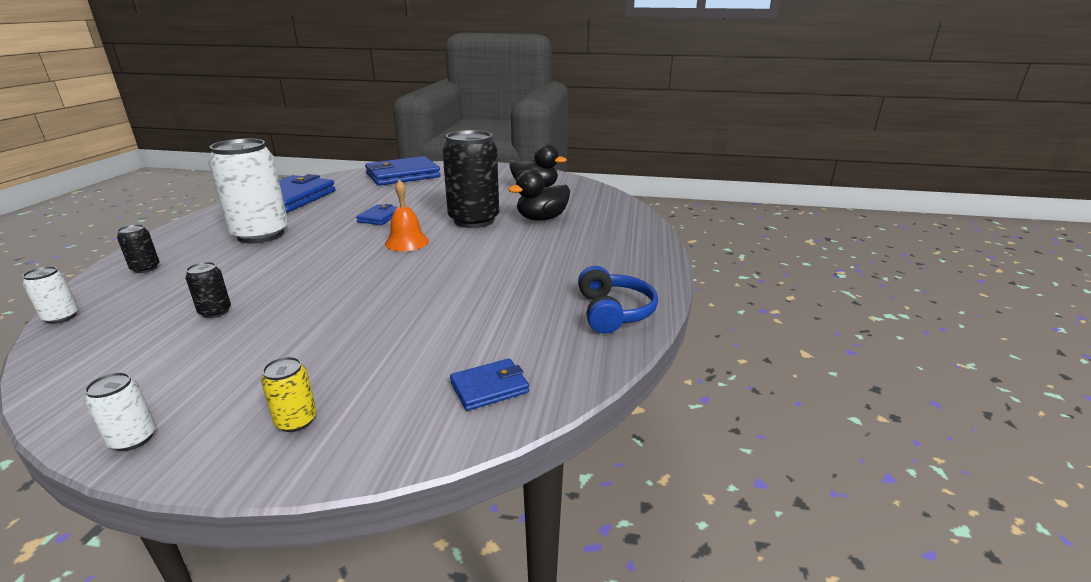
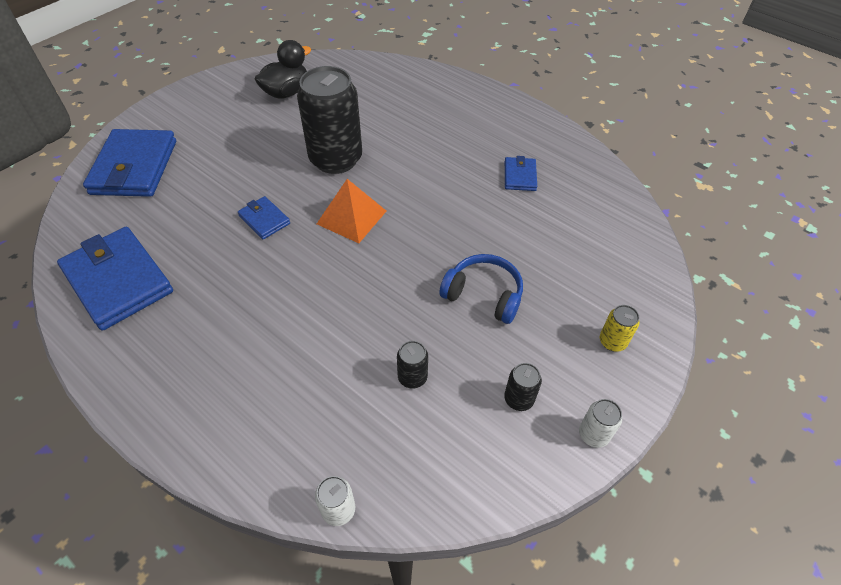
camera: 60 degrees left, 25 degrees up
(145, 268) = (251, 437): black can -> black can (518, 399)
(261, 235) = (229, 324): white can -> none
(407, 242) = (351, 217): orange bell -> orange pyramid
(489, 387) = (619, 241): blue wallet -> blue wallet (520, 176)
(541, 219) = (370, 119): black duck -> none
(613, 312) = (561, 152): blue headphones -> blue headphones (483, 295)

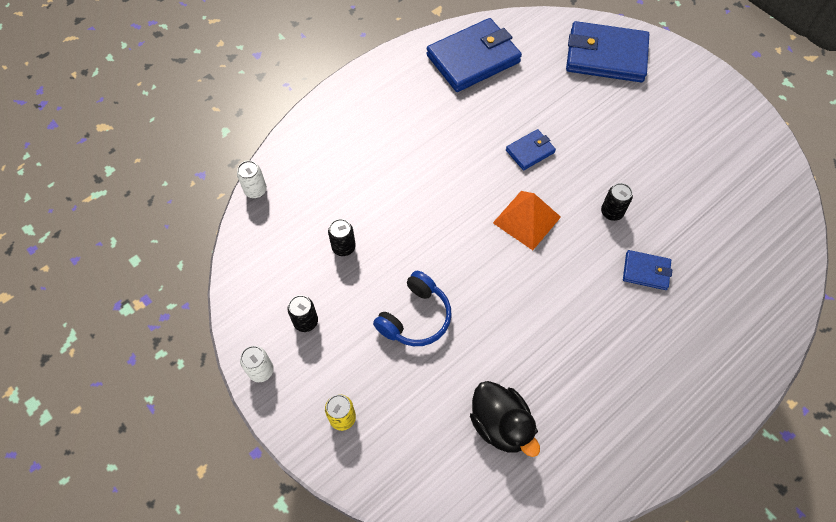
camera: 100 degrees right, 10 degrees up
(286, 92) = (727, 172): black duck -> black duck (501, 425)
(336, 159) = (611, 212): black can -> black can, size x0.42
(520, 176) = (576, 391): blue wallet -> blue wallet (646, 271)

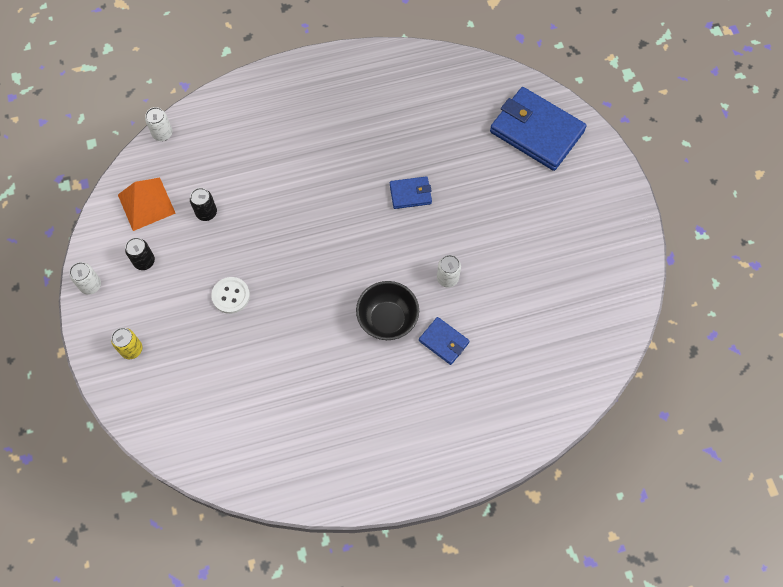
camera: 25 degrees right, 5 degrees up
(415, 317) = (231, 296): blue headphones -> white button
(473, 59) = (413, 86): blue wallet -> none
(501, 425) = (248, 410): black duck -> none
(526, 220) = (370, 253): orange pyramid -> orange pyramid (146, 204)
(581, 273) = (387, 319): none -> black bowl
(611, 212) = (447, 278): black can -> white can

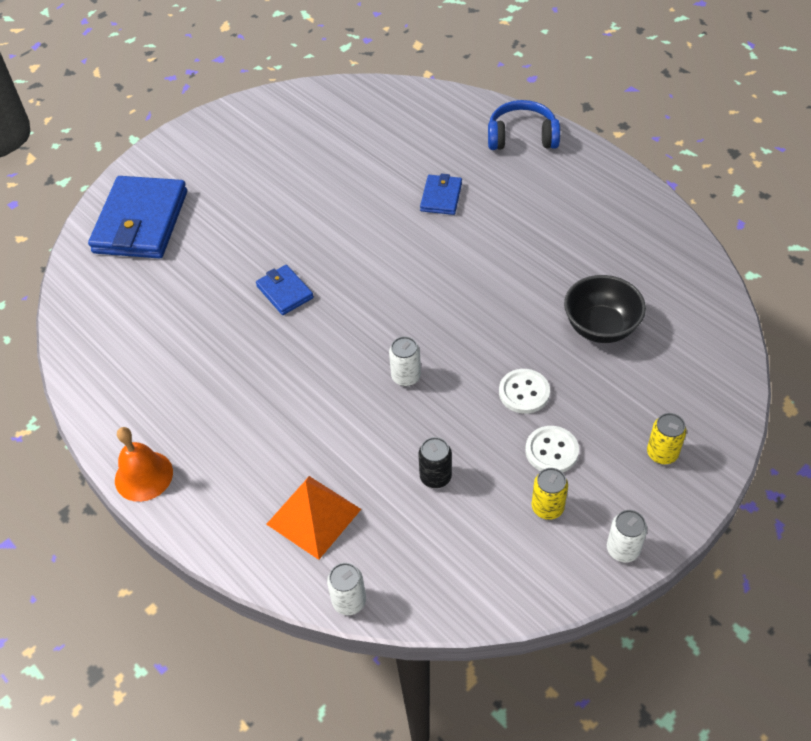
camera: 115 degrees left, 15 degrees down
(144, 261) = (547, 507): black can -> yellow can
(146, 204) = (468, 555): orange pyramid -> orange pyramid (313, 516)
(178, 286) = (551, 451): none -> white button
(312, 66) = (143, 476): none -> orange bell
(387, 319) = (449, 247): black bowl -> black bowl (600, 327)
(447, 278) = (369, 221): white can -> white can (406, 377)
(478, 444) = (522, 137): none -> blue headphones

